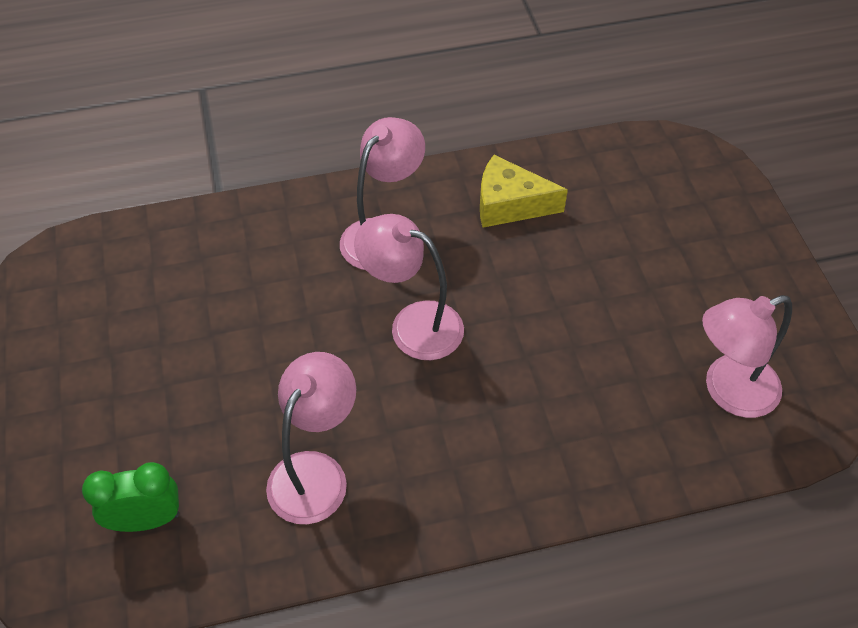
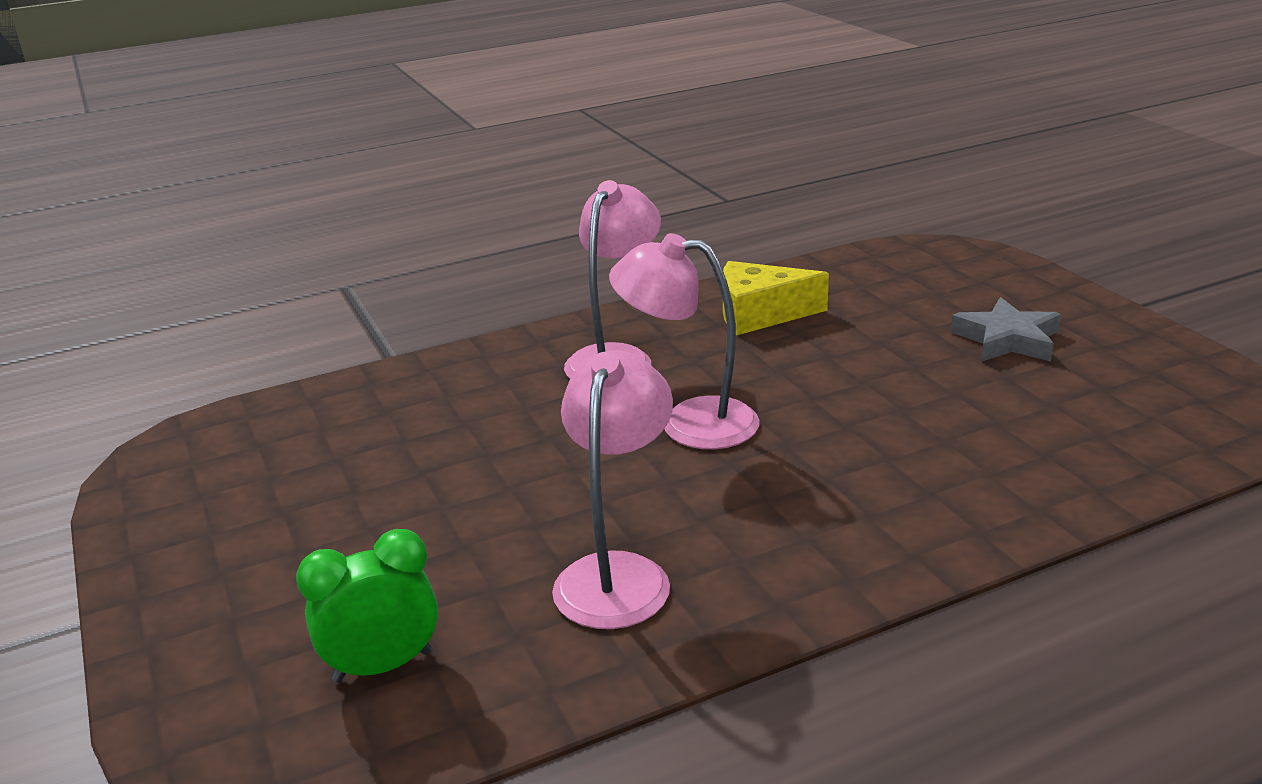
camera: 10 degrees left, 25 degrees down
(688, 283) = (1007, 340): none -> grey star
(728, 391) = (1115, 414): pink lamp -> none

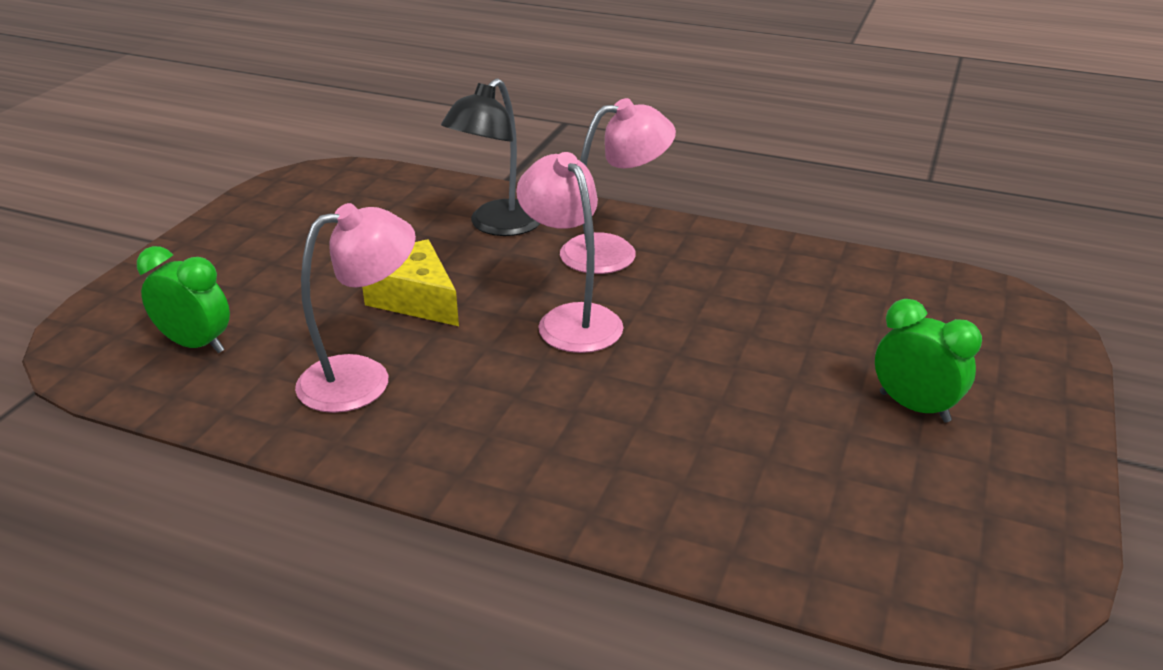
camera: 45 degrees right, 5 degrees up
(471, 393) = (497, 226): none -> black lamp
(760, 314) = (765, 276): yellow cheese -> yellow cheese (416, 299)
(1007, 340) = (914, 407): grey star -> green clock

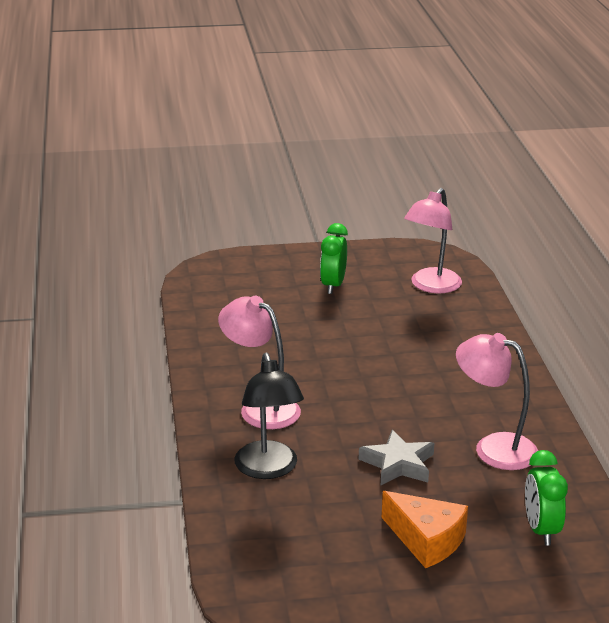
camera: 120 degrees left, 5 degrees down
(285, 271) = (426, 540): none -> orange cheese
(416, 299) = (398, 464): yellow cheese -> grey star
(497, 226) = (268, 469): black lamp -> black lamp turned 75 degrees clockwise
(571, 319) = (358, 398): pink lamp -> pink lamp (431, 286)

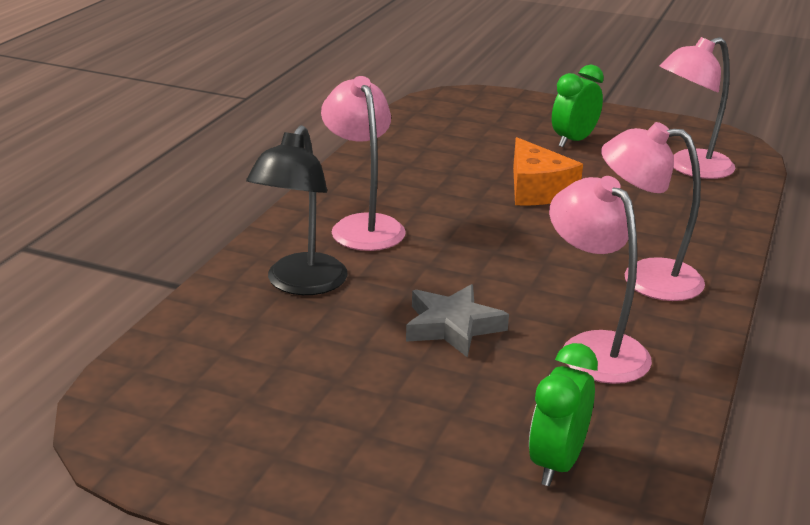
camera: 30 degrees right, 0 degrees up
(426, 540) = (393, 419): orange cheese -> orange cheese (537, 190)
(479, 386) = (645, 278): none -> pink lamp

